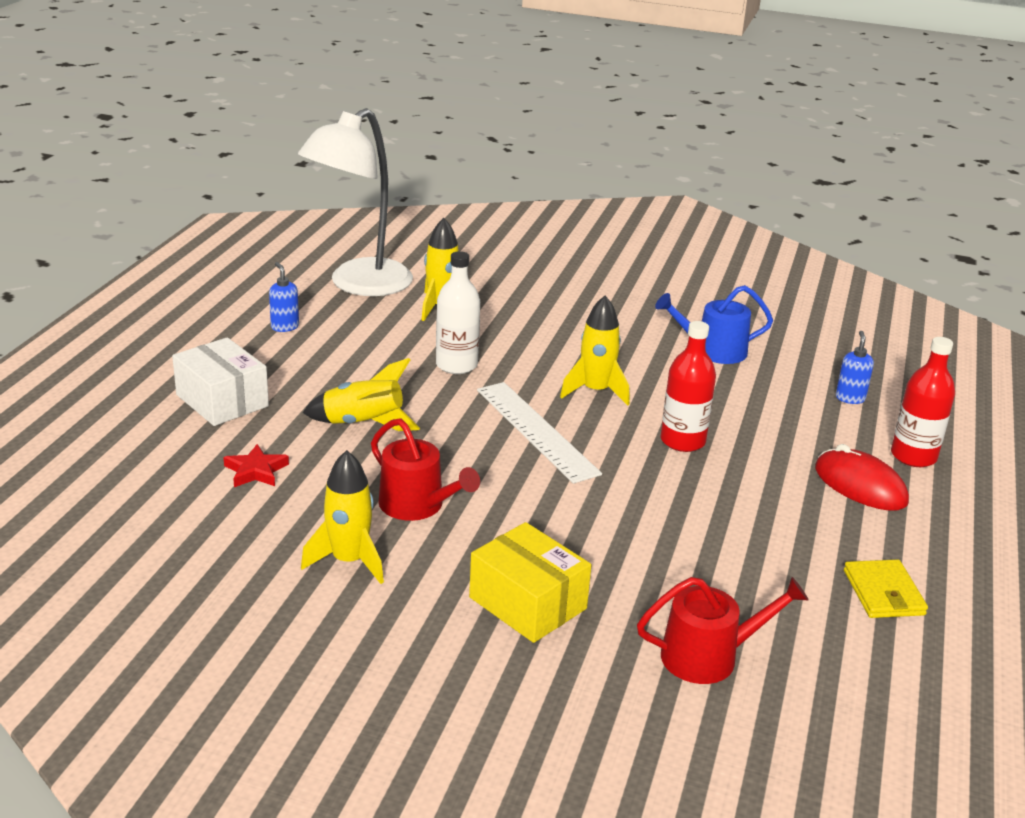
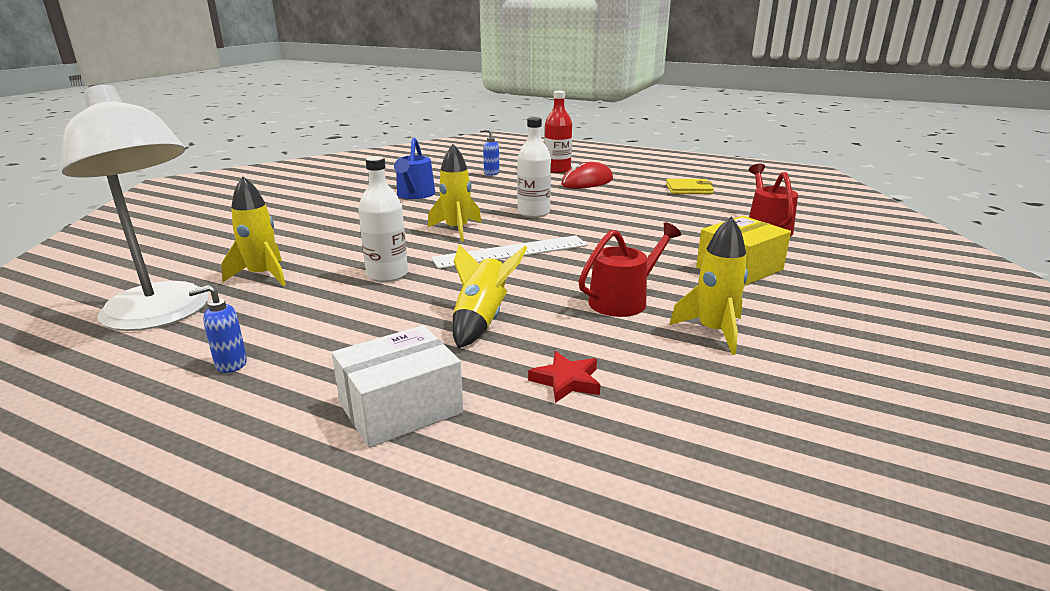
camera: 80 degrees left, 5 degrees down
(682, 441) = (533, 213): red bottle -> white bottle

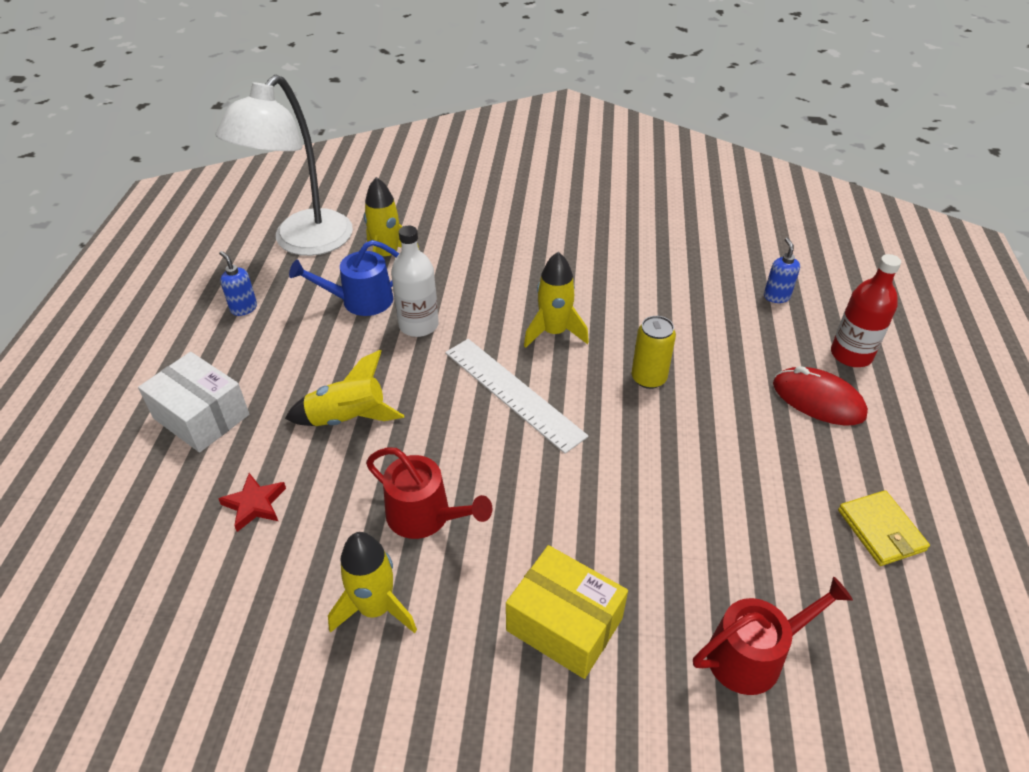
camera: 70 degrees right, 20 degrees up
(415, 195) = (644, 263): blue watering can -> blue watering can (360, 301)
(533, 213) = (648, 378): white bottle -> yellow can

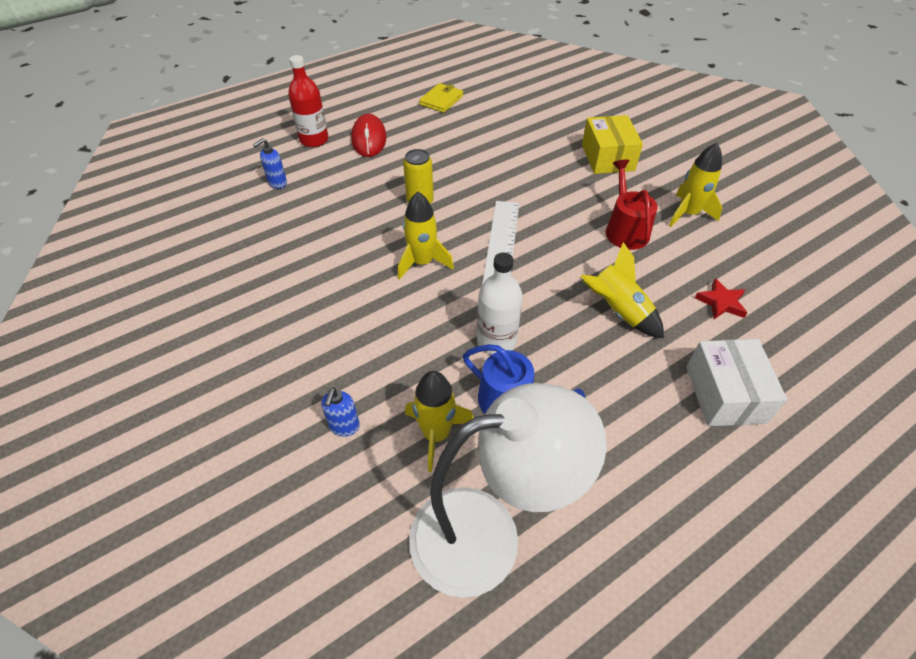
camera: 130 degrees left, 5 degrees up
(244, 308) = (619, 486): blue soap dispenser -> blue soap dispenser (344, 426)
(753, 655) = (549, 110): red watering can -> none

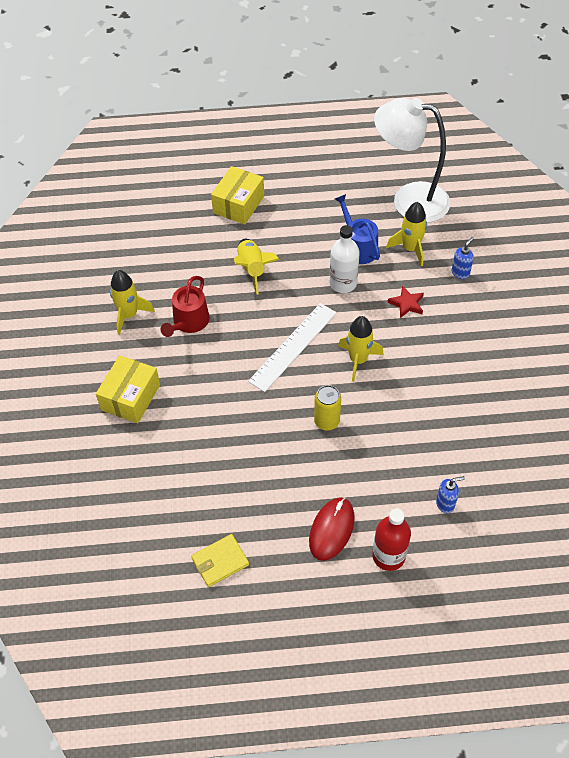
camera: 150 degrees left, 5 degrees up
(721, 302) = (183, 247): red star -> red star (407, 304)
(725, 394) = (238, 204): white box -> yellow box

